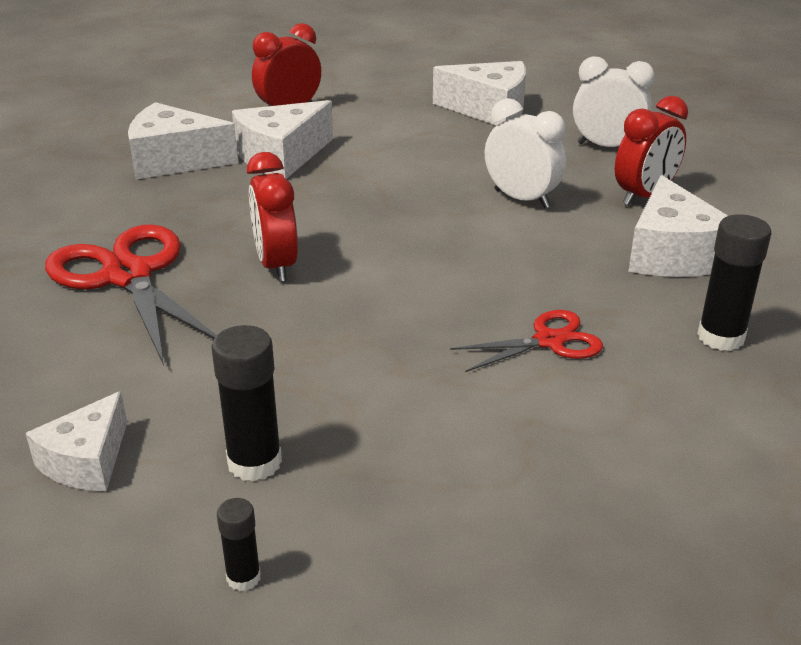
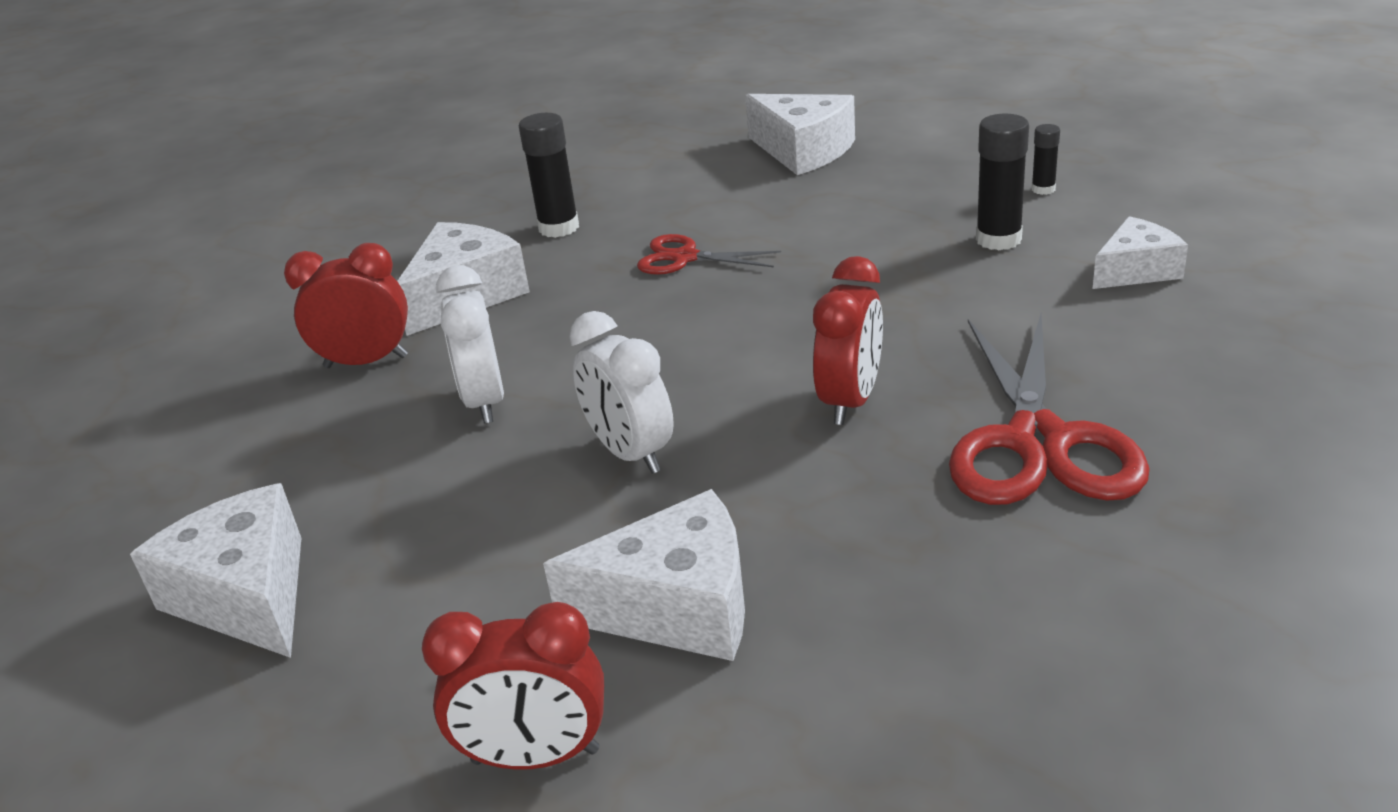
camera: 140 degrees left, 0 degrees up
(174, 160) = (858, 673): white cheese -> white cheese (803, 151)
(607, 146) = (259, 448): white clock -> white clock (630, 453)

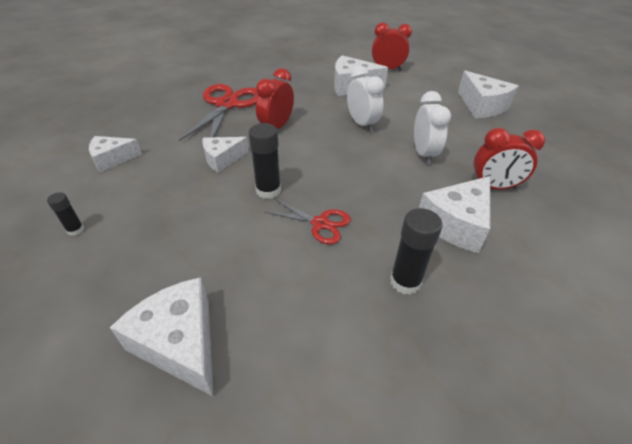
camera: 175 degrees left, 10 degrees up
(918, 310) = (222, 159): none -> white cheese
(998, 239) = (145, 193): black glue stick -> black glue stick (268, 190)

